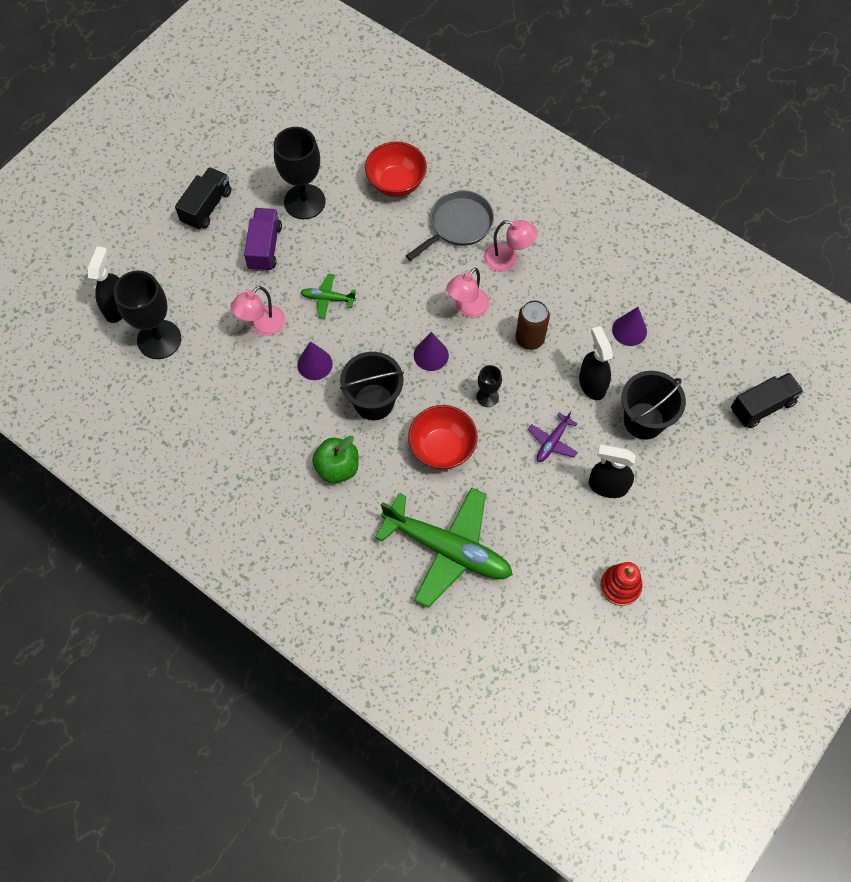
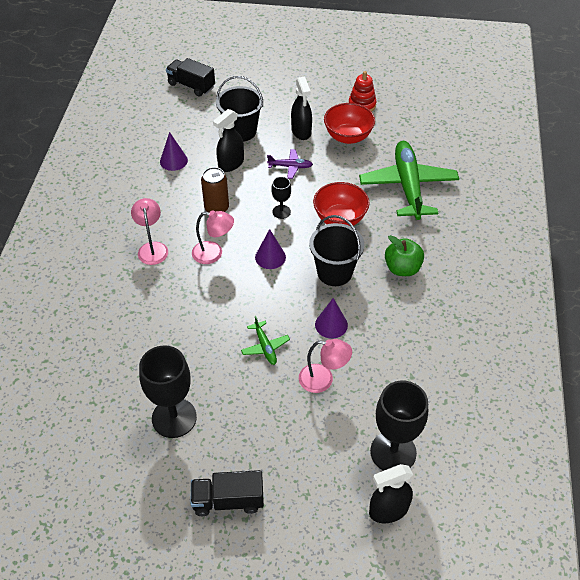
camera: 120 degrees left, 15 degrees down
(265, 247) = (244, 422): purple truck -> none
(396, 183) = (113, 356): red bowl -> red bowl (348, 137)
(458, 225) = (136, 293): grey pan -> none

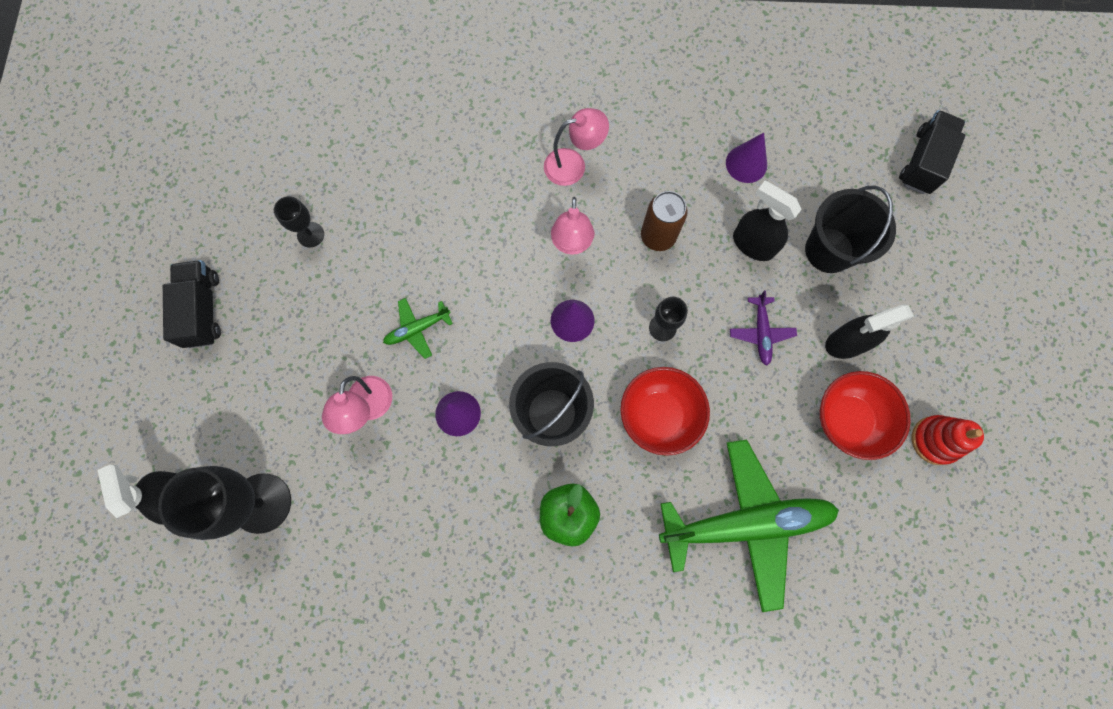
camera: 85 degrees right, 25 degrees up
(174, 418) = (310, 234): black goblet -> black goblet, size x0.50

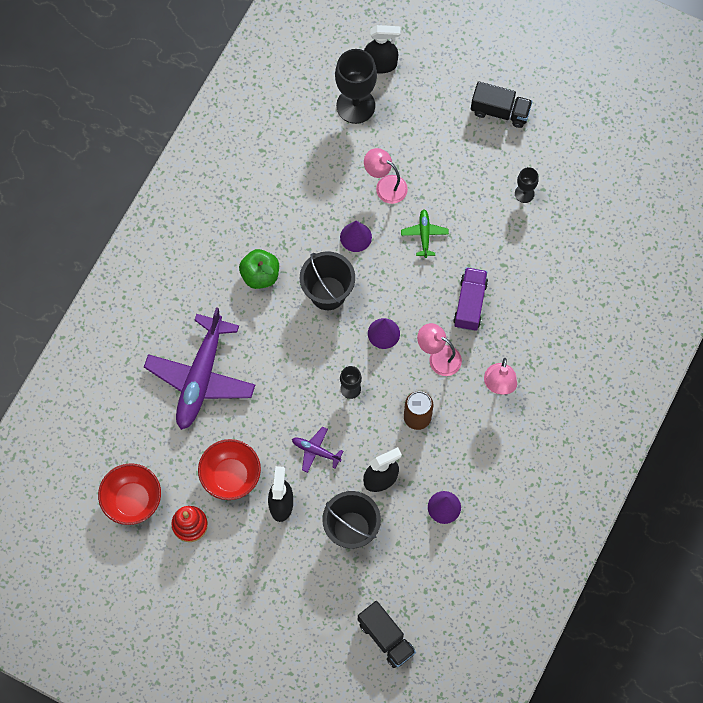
camera: 115 degrees right, 5 degrees down
(486, 237) = (470, 304): none -> purple truck
(659, 415) = (293, 358): red bowl -> red bowl (132, 500)
(746, 523) = (200, 377): green plane -> purple plane

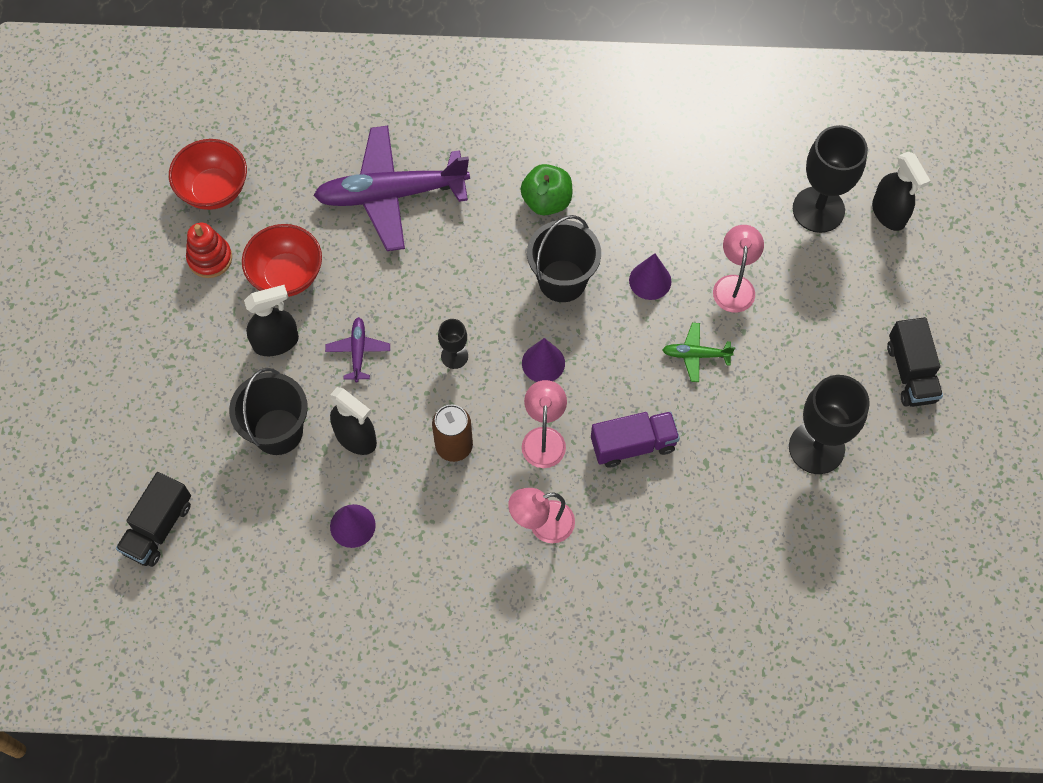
camera: 65 degrees right, 5 degrees down
(424, 234) = (695, 355): green plane -> green plane turned 150 degrees counterclockwise
(524, 193) = (816, 448): black goblet -> black goblet, size x1.99

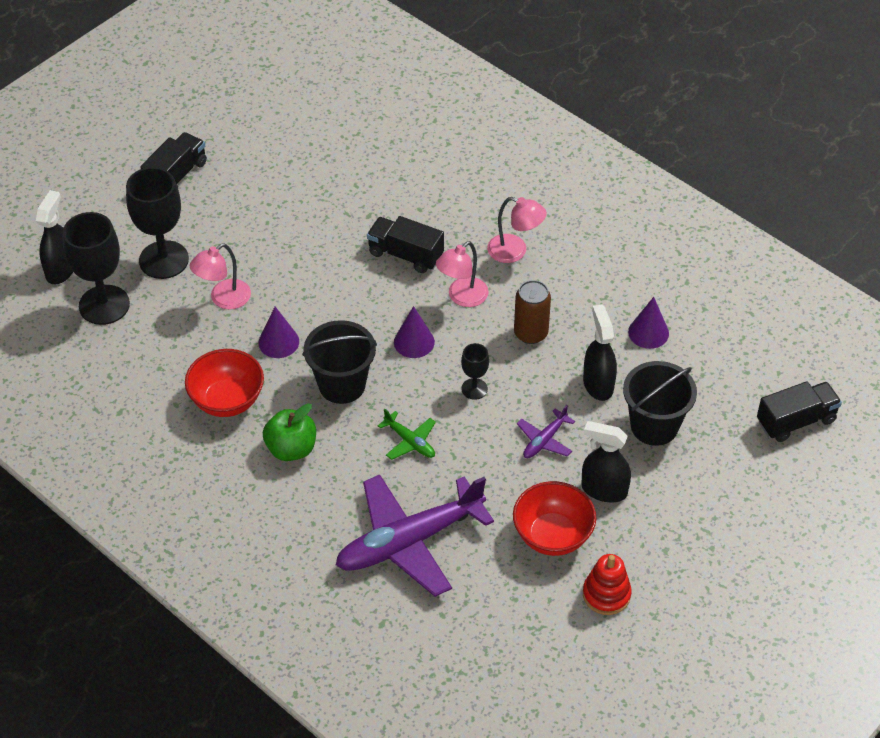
camera: 140 degrees left, 15 degrees down
(214, 190) = (556, 653): red bowl -> red bowl (227, 400)
(391, 194) = (409, 542): purple plane -> purple plane turned 120 degrees clockwise
(633, 445) = (405, 255): purple truck -> black truck
(695, 355) = (302, 277): green plane -> green plane (410, 442)
(816, 448) = (288, 178): black goblet -> black goblet (164, 260)

